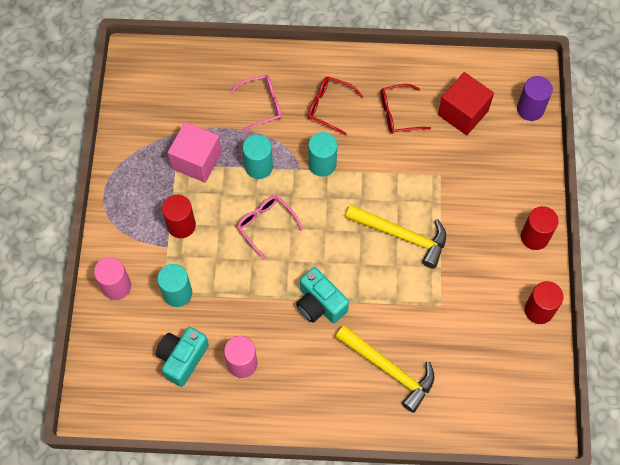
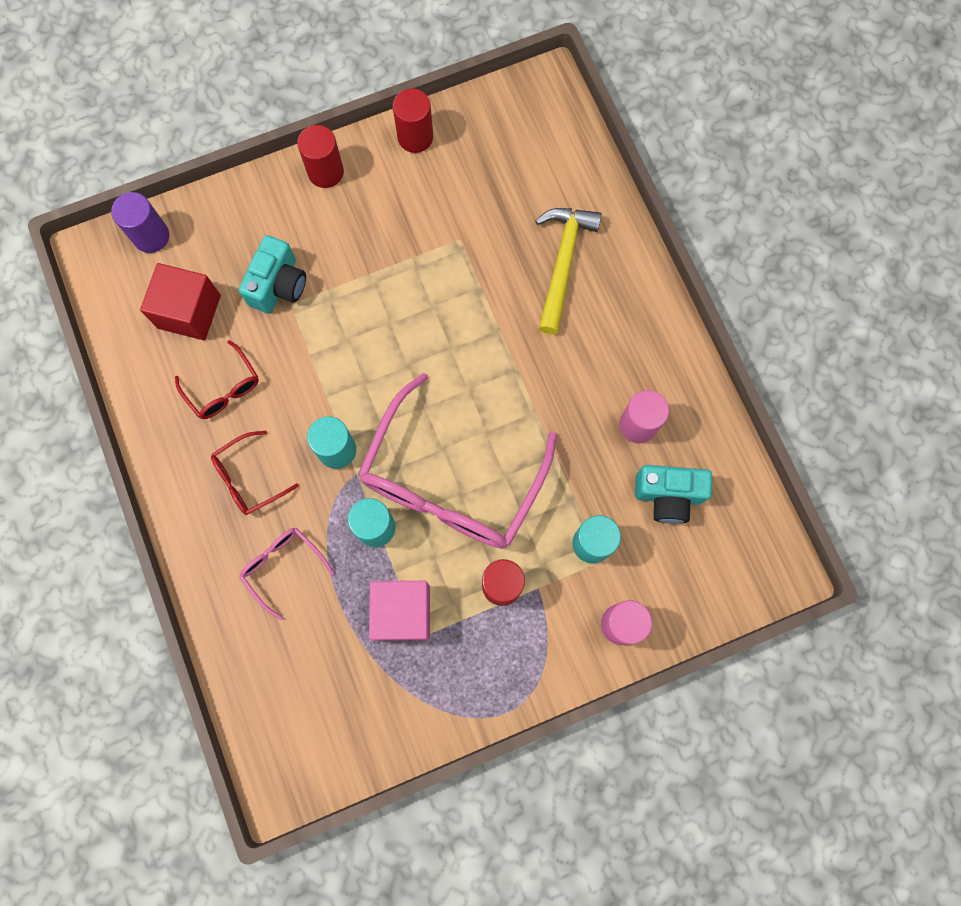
camera: 115 degrees left, 10 degrees up
(266, 225) = (452, 480): pink glasses -> pink glasses, size x2.25
(320, 304) = (523, 371): turquoise camera -> turquoise camera (278, 285)
(329, 107) = (249, 478): red glasses -> red glasses turned 60 degrees clockwise
(402, 235) = (391, 315): yellow hammer -> none

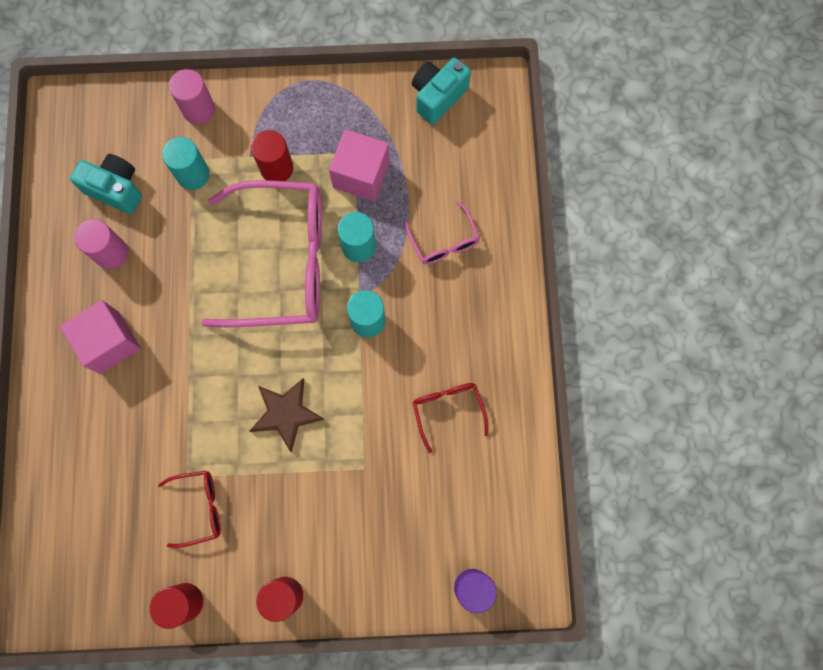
camera: 160 degrees left, 0 degrees up
(189, 311) = (457, 495): red cube -> none
(249, 478) = (449, 323): red glasses -> red glasses (199, 507)
(278, 285) = (368, 491): turquoise camera -> turquoise camera (438, 96)
(387, 328) = (286, 414): none -> brown star
(452, 480) = (282, 262): pink glasses -> pink glasses turned 45 degrees clockwise
(562, 263) = (106, 418): yellow hammer -> none
(594, 334) = (109, 342): none -> pink cube

